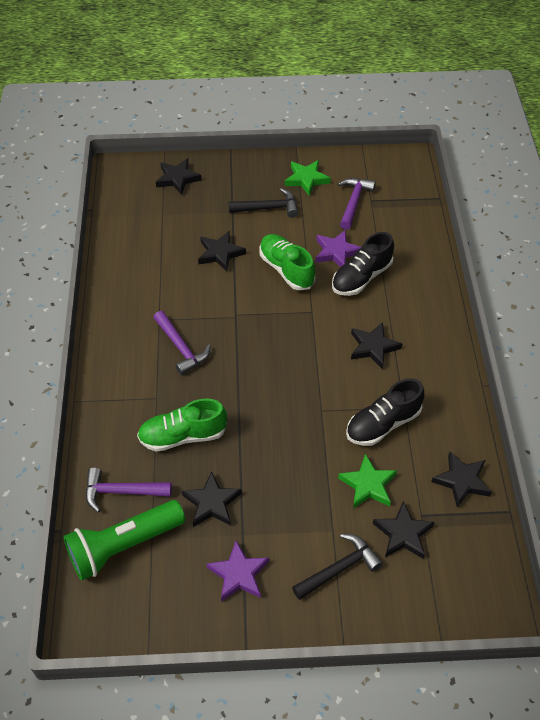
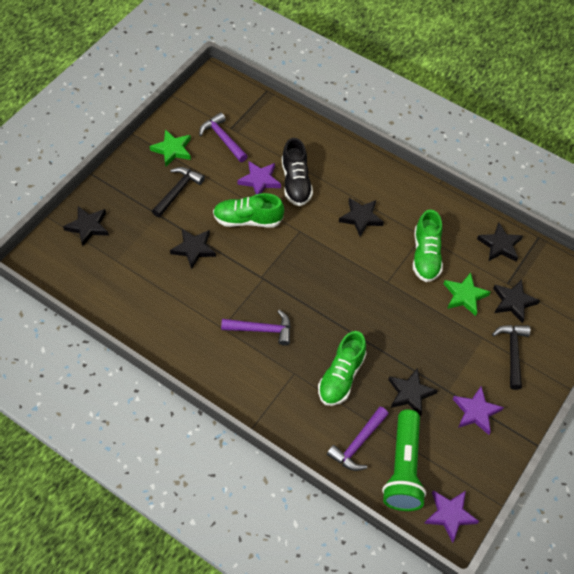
camera: 55 degrees left, 5 degrees up
(102, 617) = (450, 515): none -> purple star
(383, 424) = (426, 256): black shoe -> green shoe

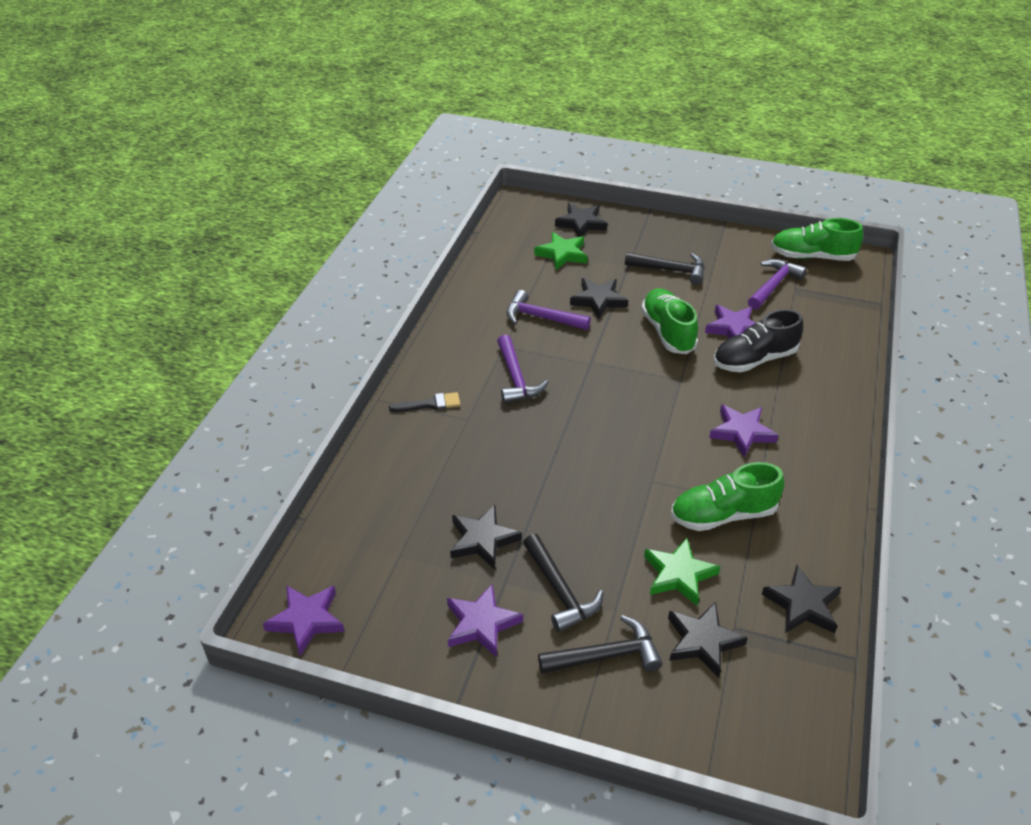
camera: 75 degrees right, 15 degrees down
(172, 150) = (726, 253): green star -> green star (562, 254)
(269, 394) = (430, 404): none -> black brush
(341, 377) = (479, 463): green shoe -> green shoe (812, 256)
(358, 444) = (387, 499): purple hammer -> purple hammer (541, 317)
(361, 218) = (742, 432): black star -> purple star
(403, 469) = (364, 554): green flashlight -> none
(462, 362) = (560, 591): none -> black hammer

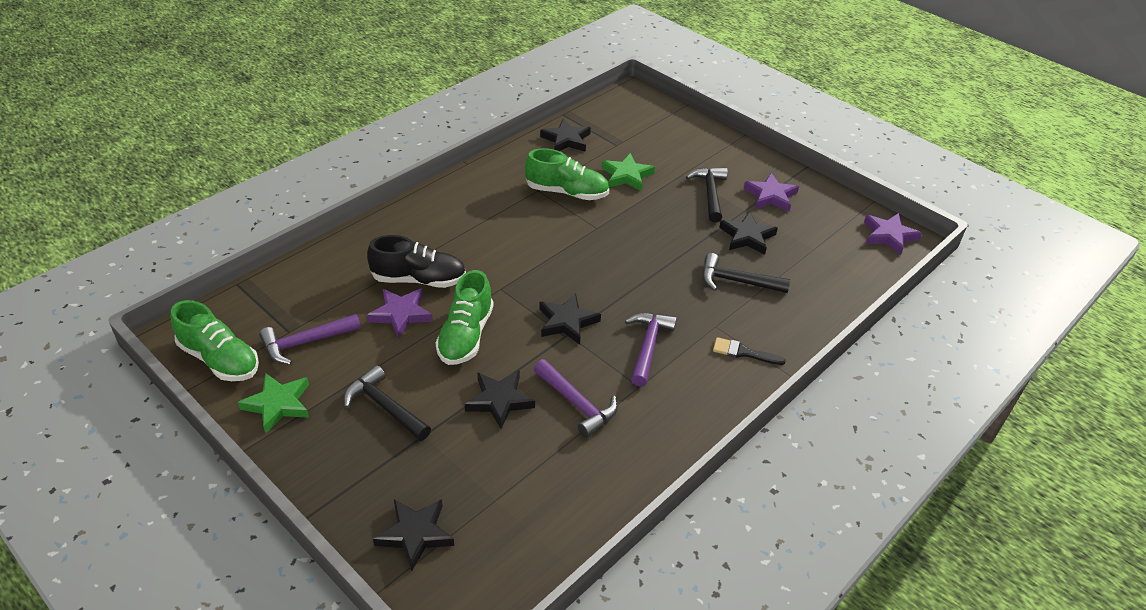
camera: 155 degrees left, 0 degrees up
(562, 254) = (484, 488): green star -> green star (278, 404)
(606, 655) = (702, 159): black hammer -> black hammer (736, 281)
(702, 641) = (640, 146): black star -> black star (567, 322)
(742, 432) = (497, 232): purple star -> none

